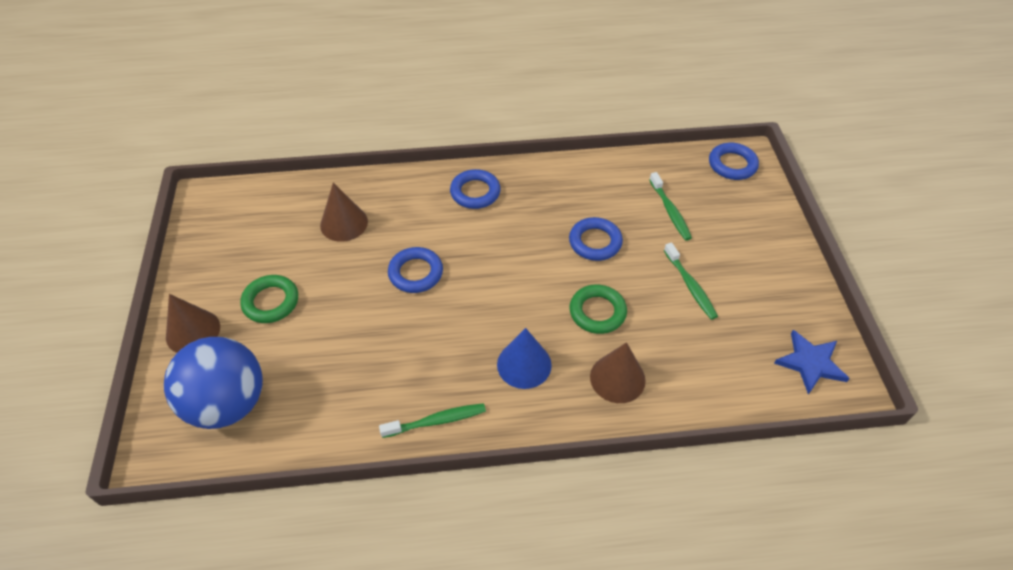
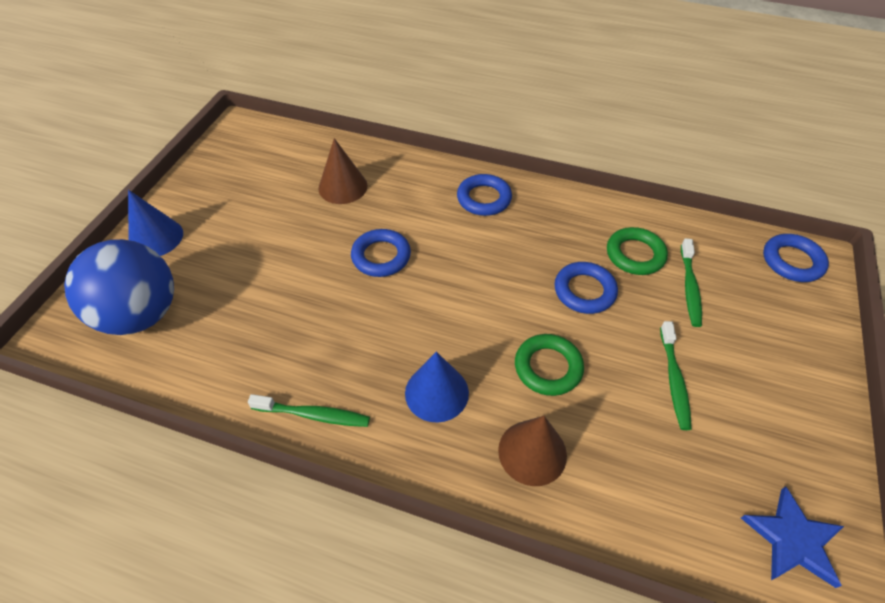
camera: 25 degrees right, 0 degrees up
(193, 331) = (156, 238): brown cone -> blue cone
(271, 302) = (236, 235): green ring -> green ring (635, 254)

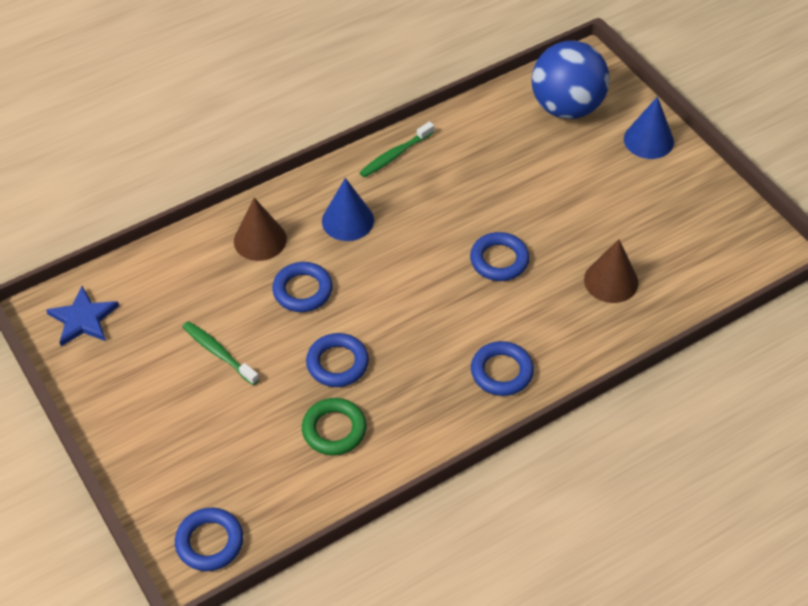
camera: 130 degrees right, 0 degrees up
(548, 367) = (302, 290): green ring -> blue ring
(689, 287) = (268, 437): green toothbrush -> none

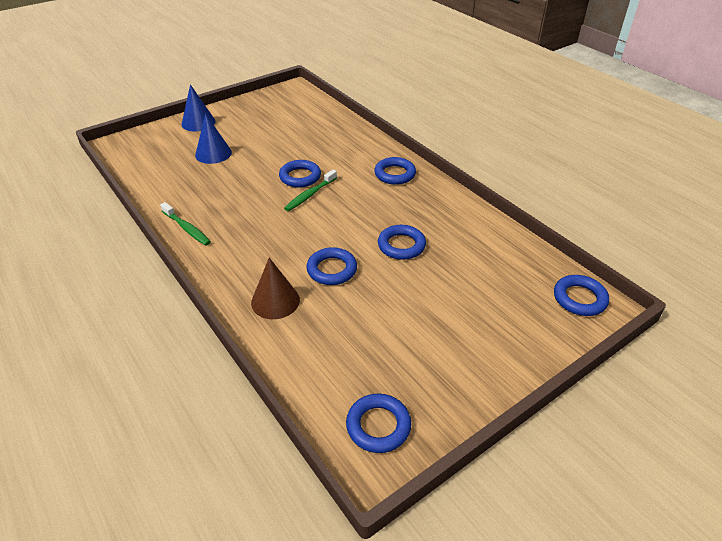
camera: 95 degrees left, 10 degrees down
(83, 319) = (378, 426): blue star -> blue ring
(218, 353) = (403, 314): green toothbrush -> green toothbrush (310, 195)
(334, 430) = (460, 243): green ring -> none
(348, 220) = (257, 250): blue cone -> blue cone (213, 153)
(567, 107) = (157, 152): blue ball -> none
(611, 281) = (317, 136): brown cone -> none

